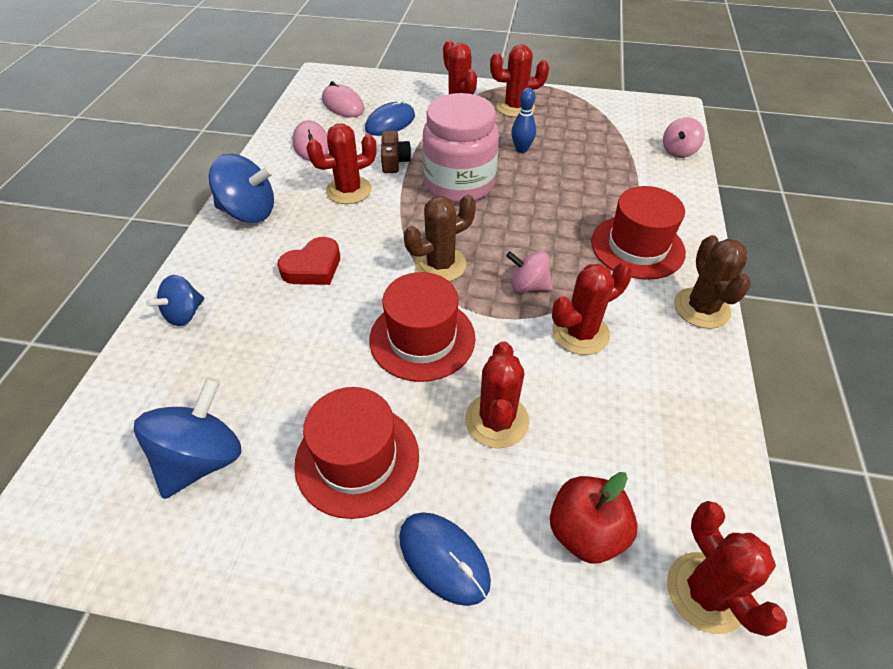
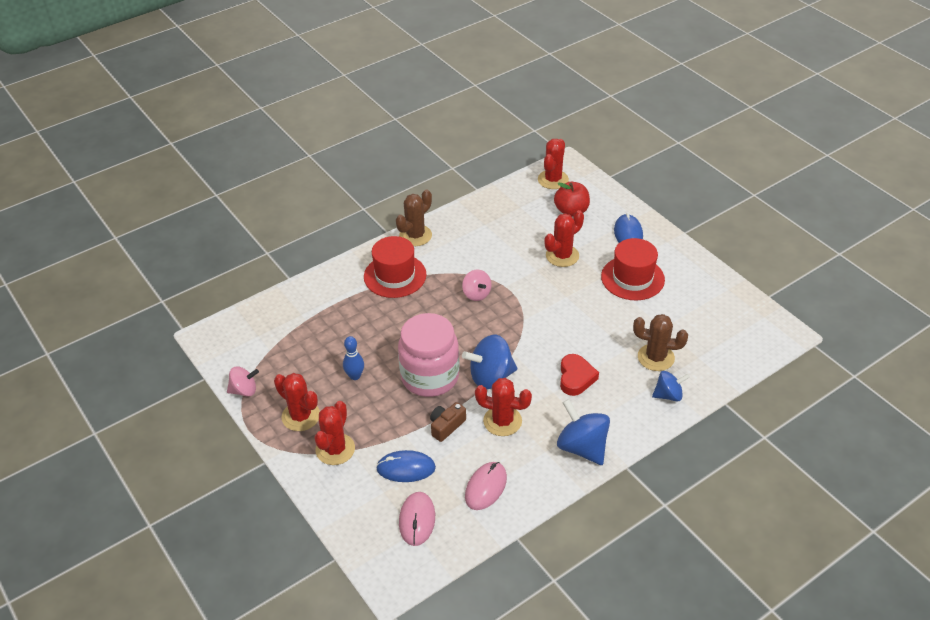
camera: 135 degrees left, 5 degrees down
(202, 459) = (698, 317): blue spinning top -> blue spinning top (490, 377)
(313, 267) = (576, 378): red heart -> red heart turned 90 degrees clockwise
(422, 338) = (557, 304): red hat -> none
(440, 265) = (505, 333): brown cactus -> brown cactus (656, 357)
(580, 333) = (483, 261): red cactus -> none
(678, 151) = (271, 307): pink spinning top -> pink spinning top (244, 390)

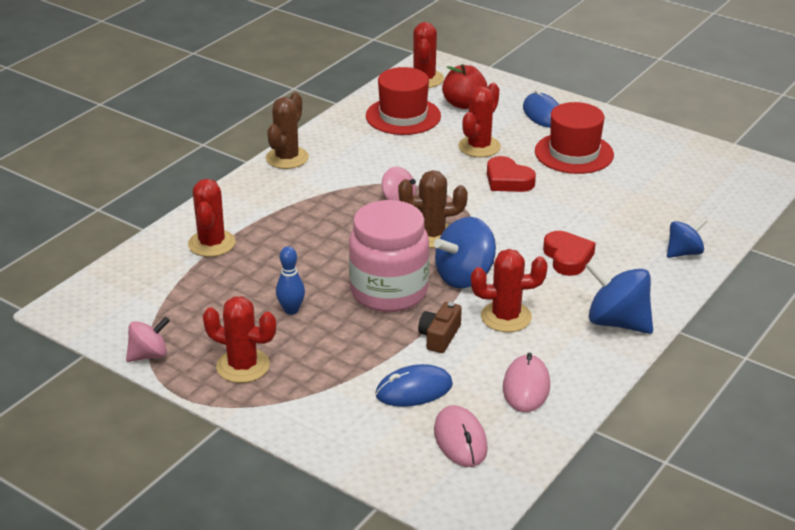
camera: 20 degrees left, 10 degrees down
(335, 449) = (309, 390): red cactus -> red cactus (212, 244)
(395, 276) = (284, 201): red hat -> red hat (403, 116)
(568, 293) = (508, 180): none -> red heart
(656, 357) = (647, 221): brown cactus -> brown cactus (432, 235)

